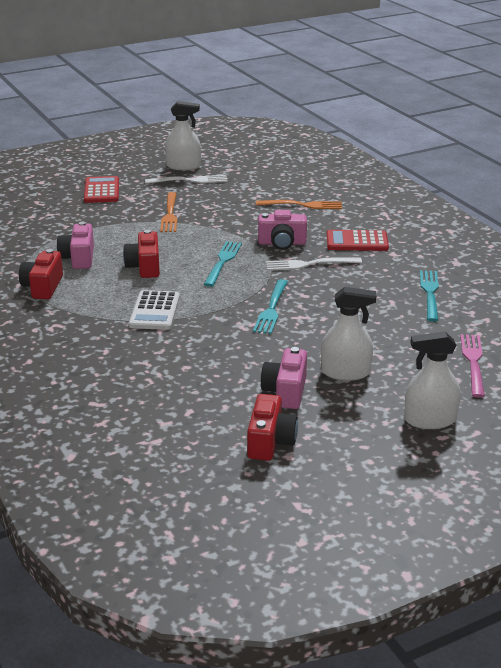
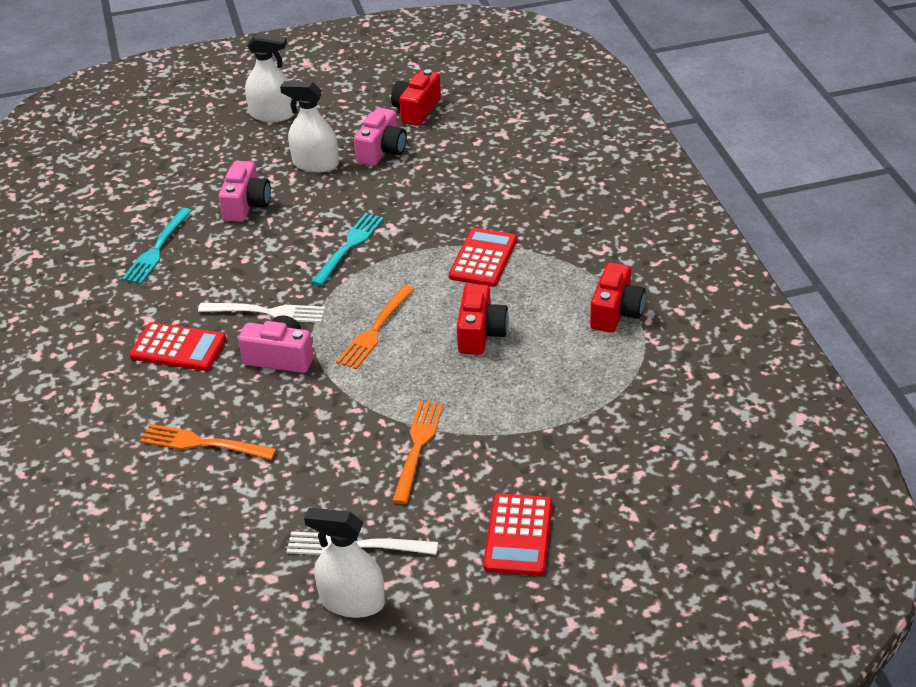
camera: 165 degrees left, 10 degrees up
(78, 258) = (568, 361): pink camera -> pink camera (246, 205)
(155, 311) = (483, 258): white calculator -> red calculator
(223, 262) = (375, 330): turquoise fork -> orange fork
(473, 362) = (188, 161): pink fork -> none

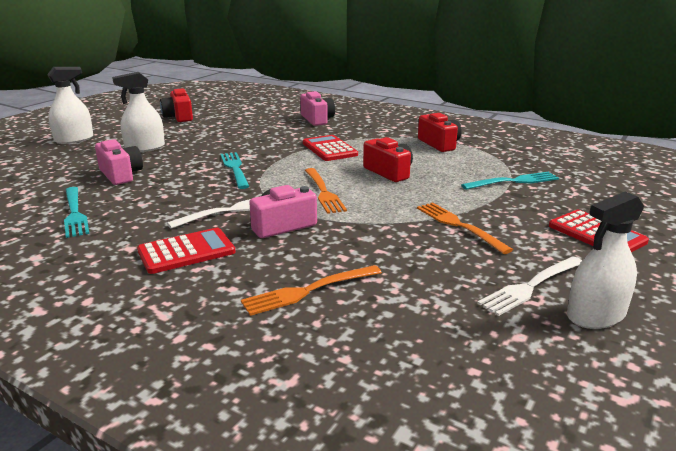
camera: 45 degrees left, 15 degrees down
(382, 151) = (184, 133): pink camera -> pink camera (317, 119)
(580, 421) = (513, 181): none -> turquoise fork

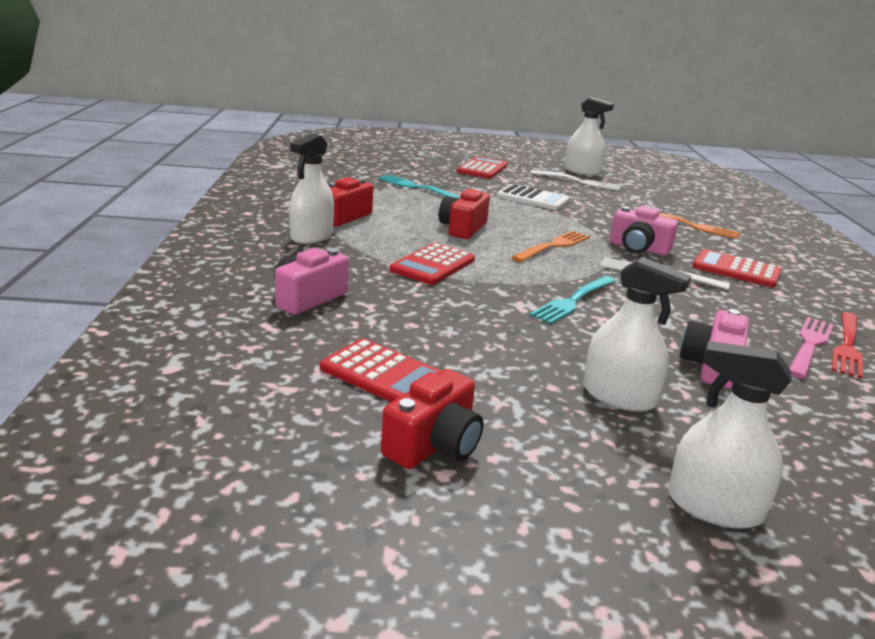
camera: 125 degrees left, 0 degrees up
(47, 226) = (847, 346): none -> red fork
(75, 213) = (809, 345): turquoise fork -> pink fork
(231, 119) = (383, 374): none -> red calculator
(405, 132) = (311, 236): none -> white spray bottle
(459, 226) = (532, 198): orange fork -> white calculator

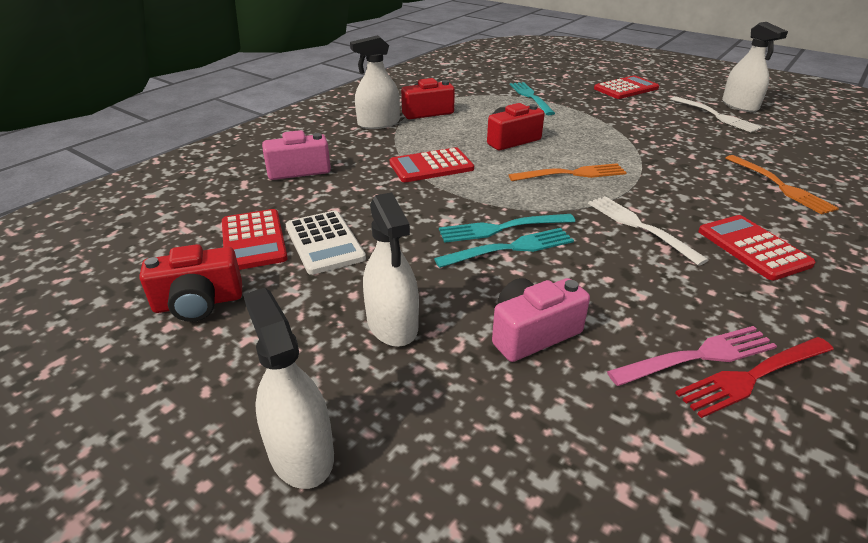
camera: 40 degrees right, 10 degrees up
(532, 198) = (630, 125): white calculator -> white calculator (324, 242)
(603, 314) = (510, 248): none -> turquoise fork
(638, 248) = (665, 196): pink camera -> none

